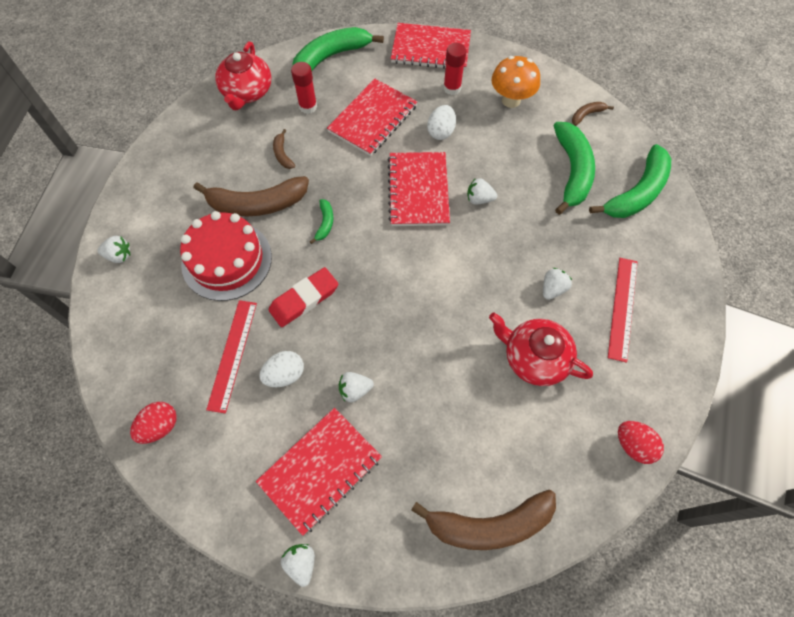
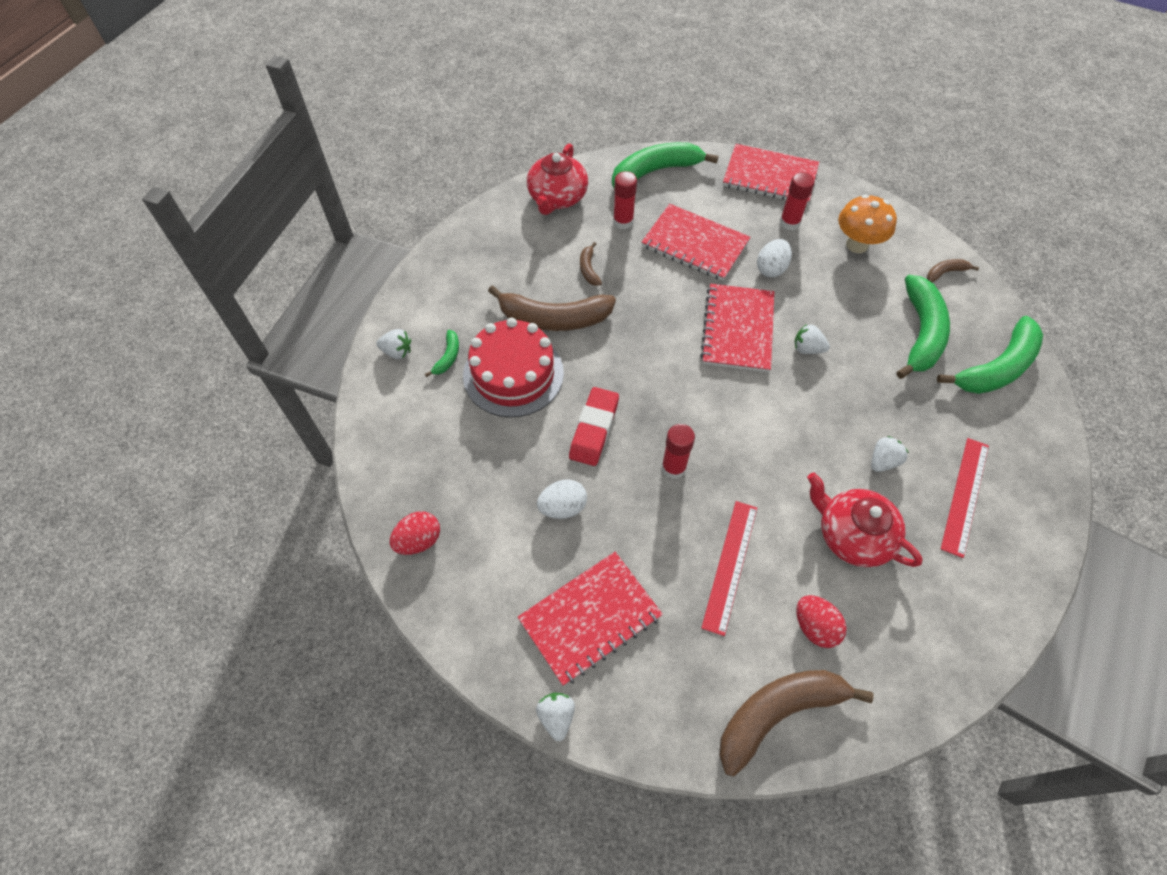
camera: 10 degrees right, 5 degrees down
(232, 354) = (507, 476): red ruler -> red ruler (729, 565)
(304, 299) = (594, 429): red eraser -> red eraser turned 45 degrees counterclockwise
(325, 223) = (627, 350): green banana -> green banana (448, 357)
(355, 390) = (639, 537): white strawberry -> none
(373, 119) = (695, 244): red notebook -> red notebook turned 75 degrees clockwise
(377, 323) = (673, 468): none -> red glue stick
(489, 524) = (778, 713): brown banana -> brown banana turned 150 degrees clockwise
(633, 445) = (961, 654): red egg -> red egg (815, 627)

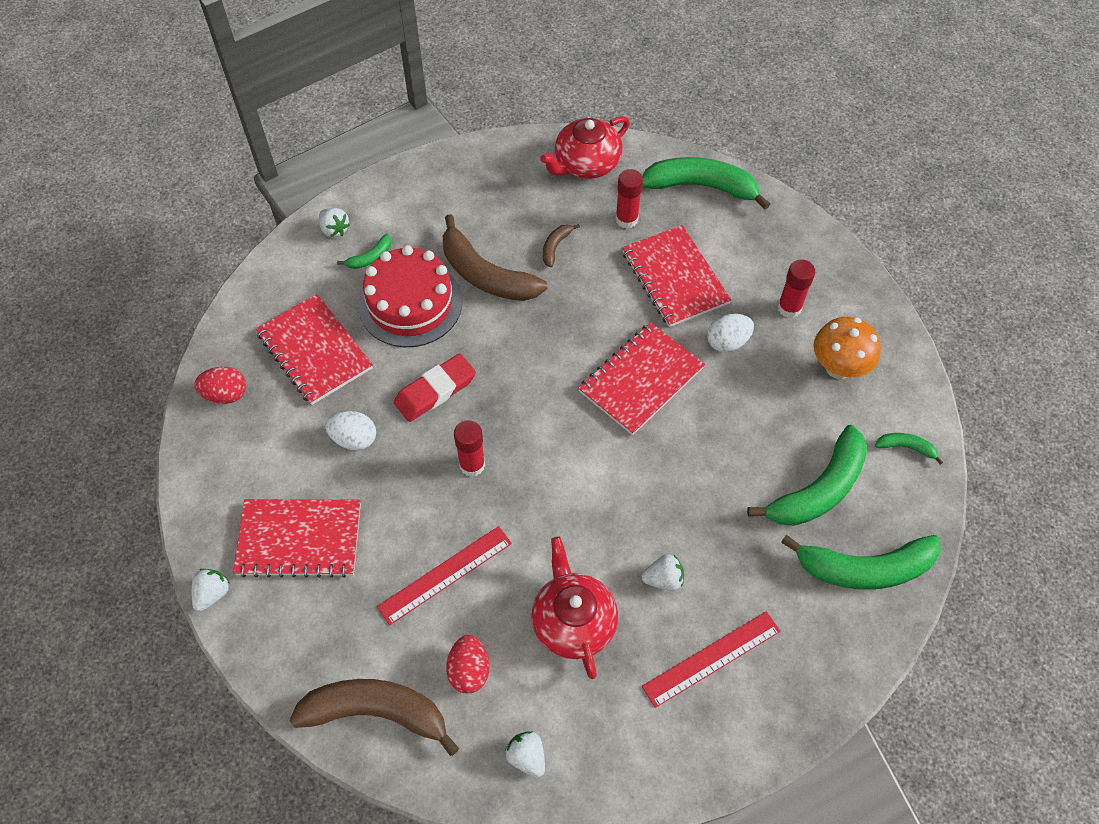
camera: 35 degrees right, 0 degrees up
(770, 177) = (813, 252): red notebook -> red notebook (314, 351)
(807, 349) = (690, 436): white strawberry -> white strawberry (527, 757)
(945, 272) = (906, 447): brown banana -> green banana

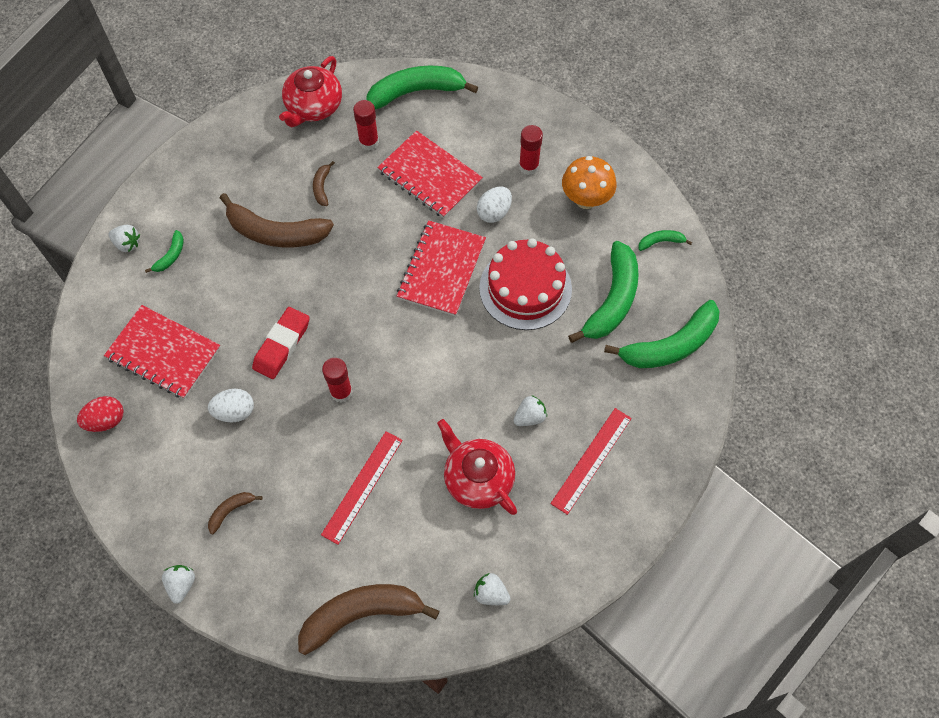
camera: 25 degrees left, 5 degrees up
(299, 539) = (231, 511): red notebook -> brown banana
(410, 303) = (225, 281): red cake -> red cake (525, 288)
(469, 670) = (417, 550): red egg -> none

